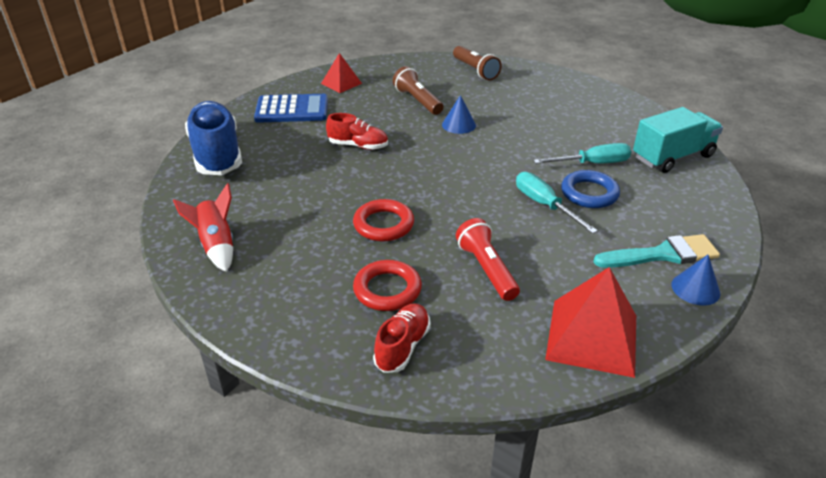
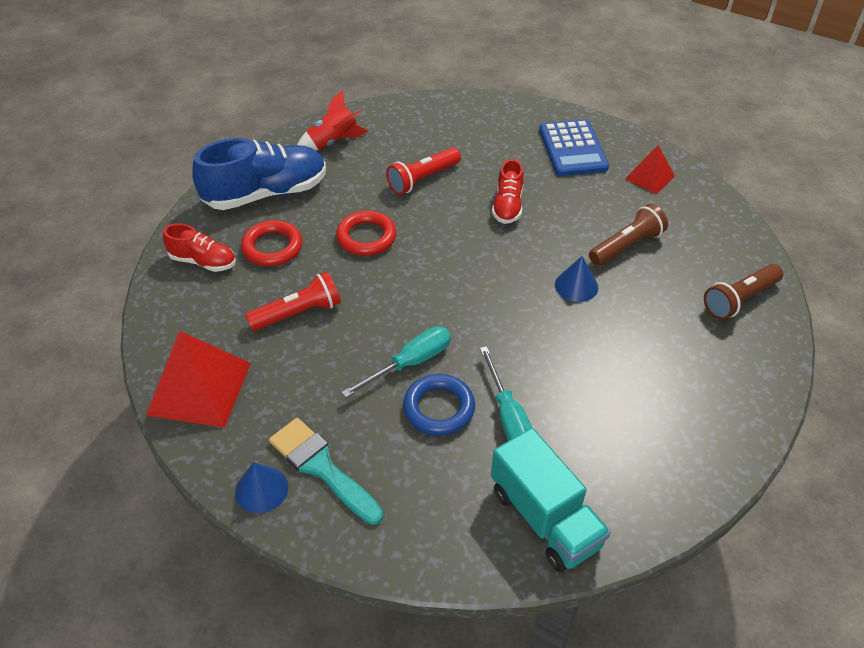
camera: 85 degrees right, 10 degrees up
(217, 154) = (472, 116): blue shoe -> blue shoe (266, 193)
(305, 188) = (422, 179): none -> red flashlight
(662, 254) = (321, 467): turquoise brush -> turquoise brush turned 150 degrees clockwise

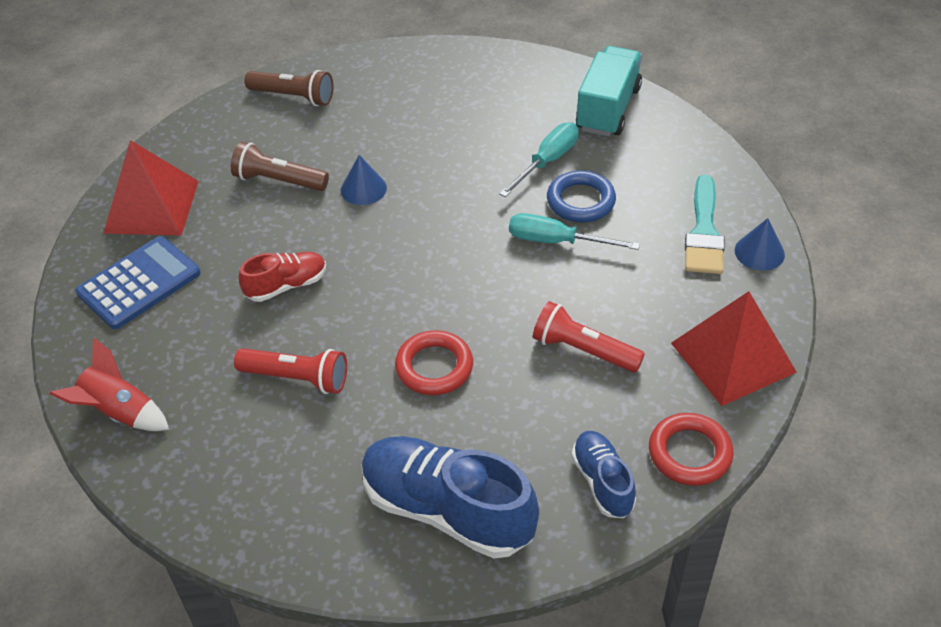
camera: 125 degrees left, 0 degrees up
(203, 261) = (602, 482): red shoe -> blue shoe
(272, 247) = (523, 436): red ring -> red ring (689, 453)
(332, 142) = (292, 514): red rocket -> red rocket (119, 412)
(649, 177) = (151, 206): red pyramid -> red pyramid, size x1.76

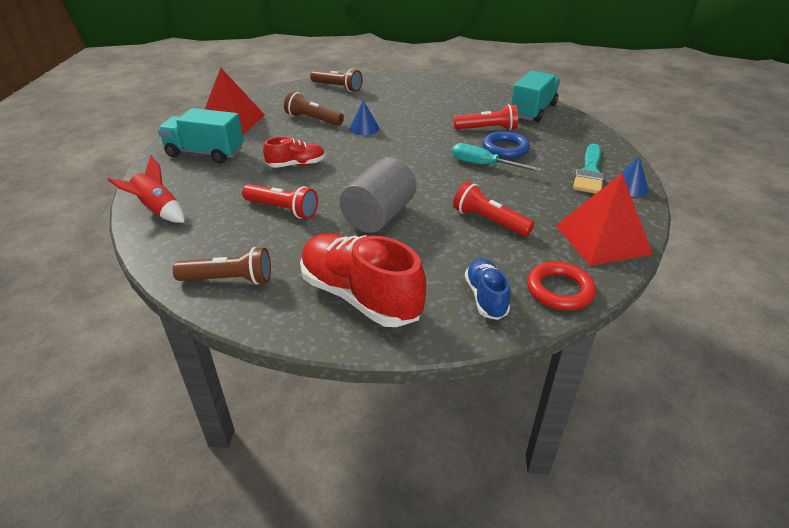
camera: 10 degrees right, 10 degrees down
(139, 283) = (205, 153): blue calculator -> turquoise truck
(270, 515) = (229, 280): none -> brown flashlight
(434, 367) = (379, 216): red ring -> grey cylinder
(447, 510) = (360, 296): blue shoe -> red shoe
(547, 161) = (487, 129): turquoise screwdriver -> red flashlight

